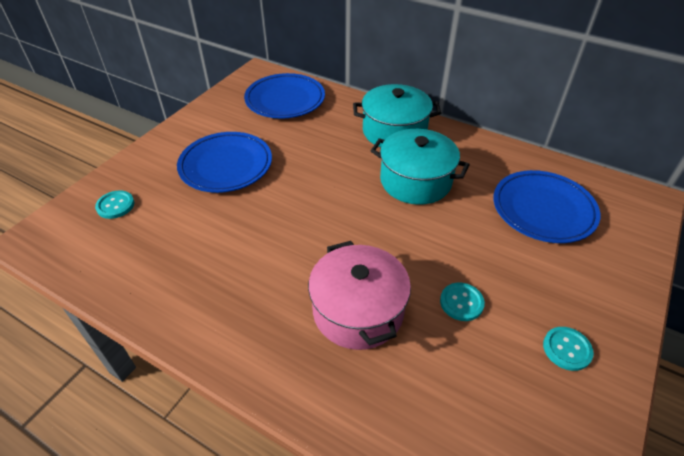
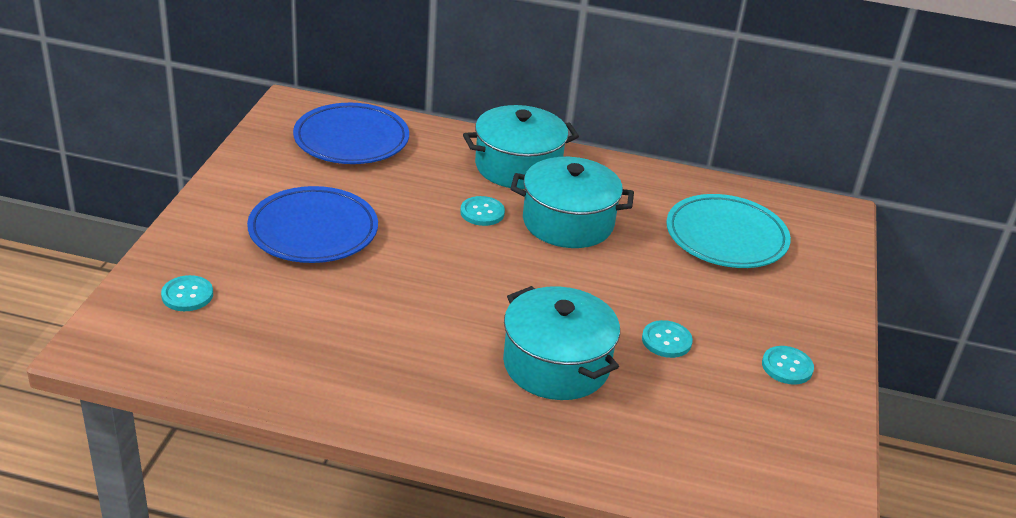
camera: 20 degrees left, 10 degrees down
(353, 165) = (482, 212): none -> turquoise button
(358, 311) = (556, 364): pink pot -> turquoise pot
(543, 210) = (726, 237): blue plate -> turquoise plate

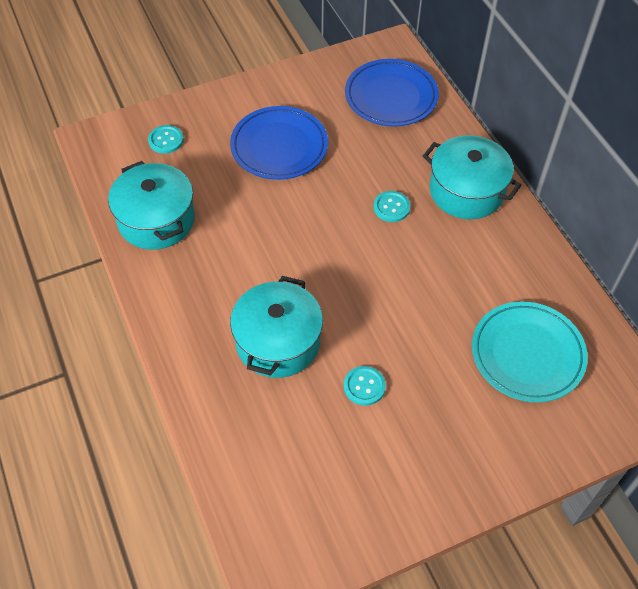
camera: 55 degrees right, 20 degrees up
(568, 222) = (434, 256): turquoise pot -> turquoise pot (156, 220)
(787, 367) = (410, 473): turquoise button -> none

